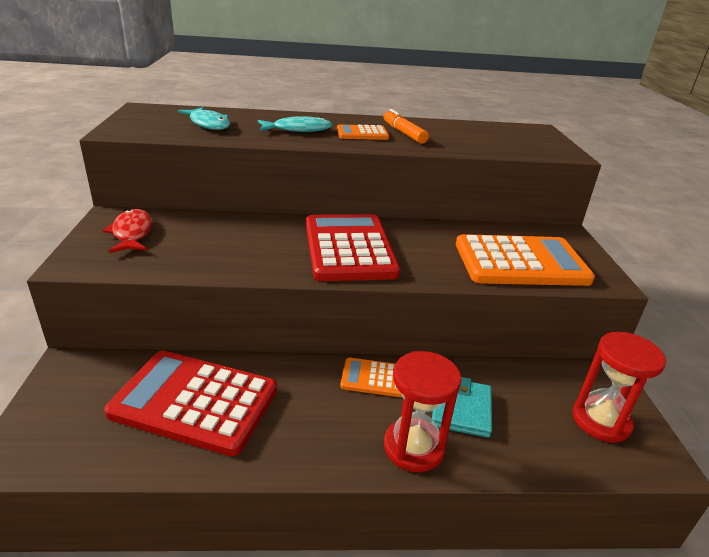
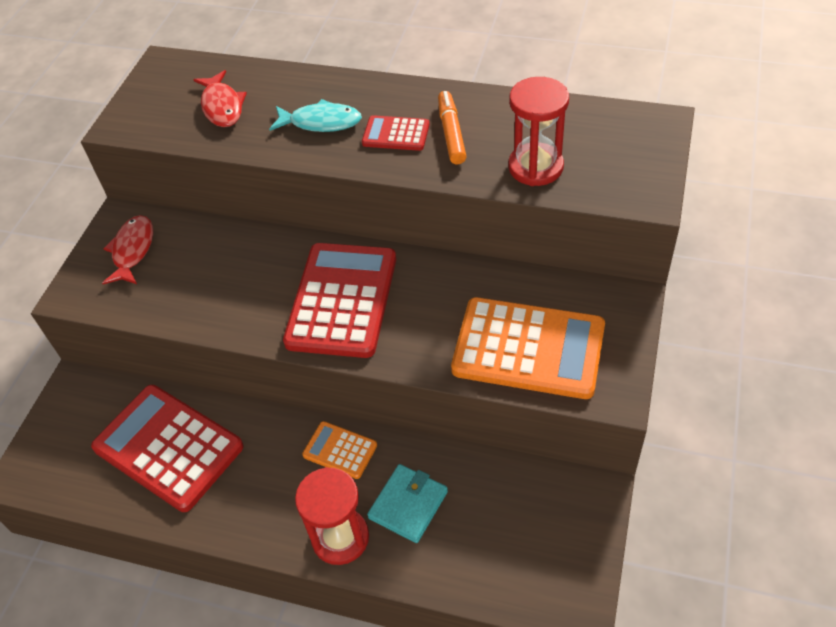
camera: 25 degrees right, 20 degrees up
(208, 124) = (222, 106): turquoise fish -> red fish
(362, 134) = (396, 134): orange calculator -> red calculator
(601, 421) = (546, 549): red hourglass -> red hourglass (535, 167)

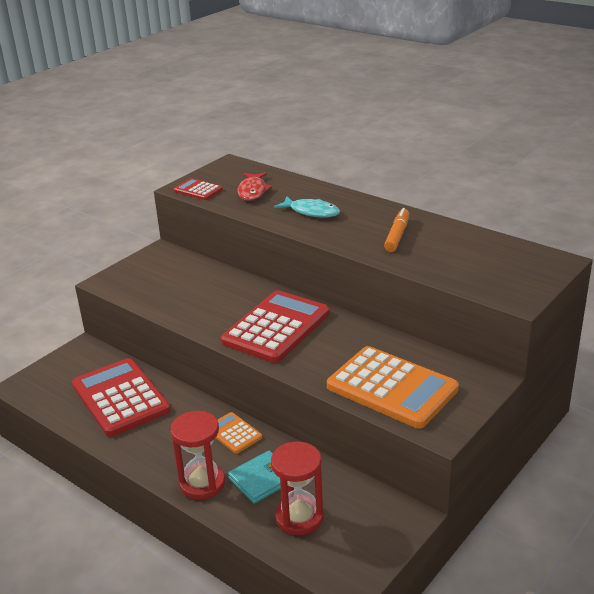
camera: 20 degrees right, 20 degrees down
(132, 250) = (157, 268): red fish -> none
(396, 134) = (358, 228): red calculator -> red calculator (198, 190)
(535, 167) = (445, 265): red hourglass -> red hourglass (299, 517)

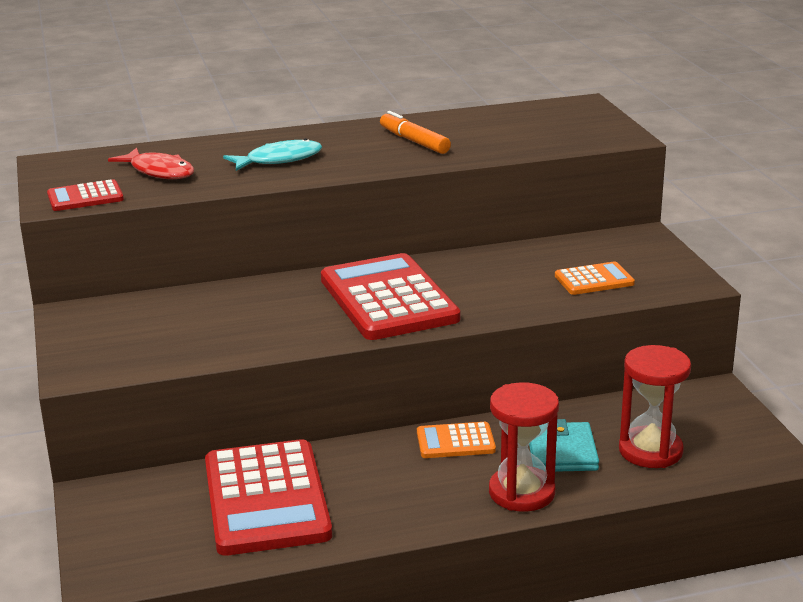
camera: 55 degrees left, 5 degrees down
(120, 398) = (266, 499): red calculator -> red calculator turned 105 degrees counterclockwise
(392, 388) = (594, 280): orange calculator -> orange calculator, size x0.48

